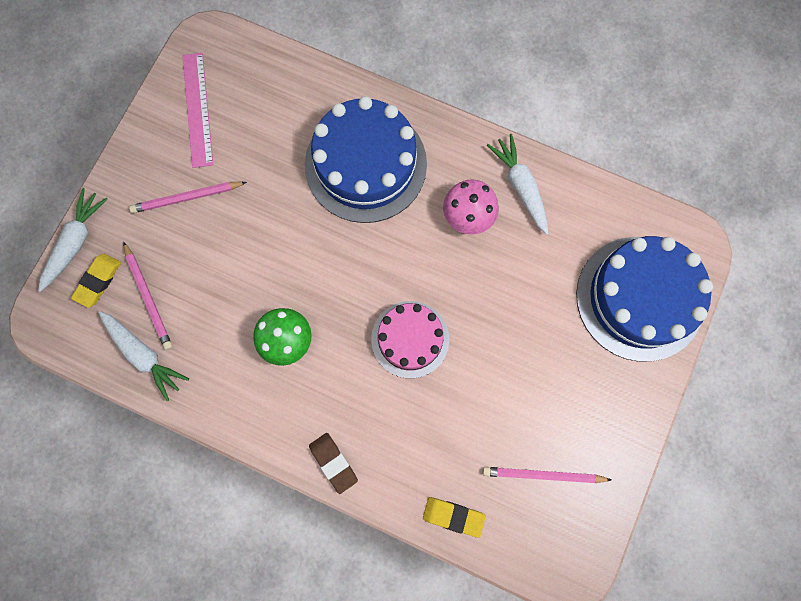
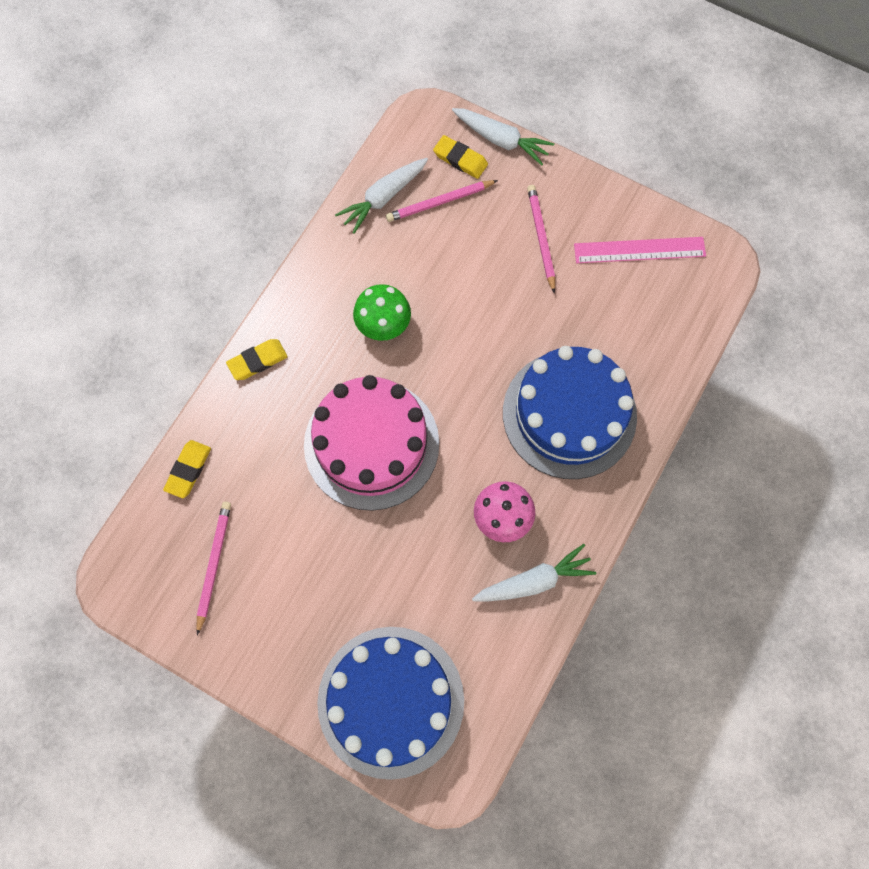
camera: 95 degrees right, 5 degrees down
(333, 462) = (258, 361): brown eraser -> yellow eraser
(410, 339) = (371, 444): pink cake -> pink cake, size x1.65

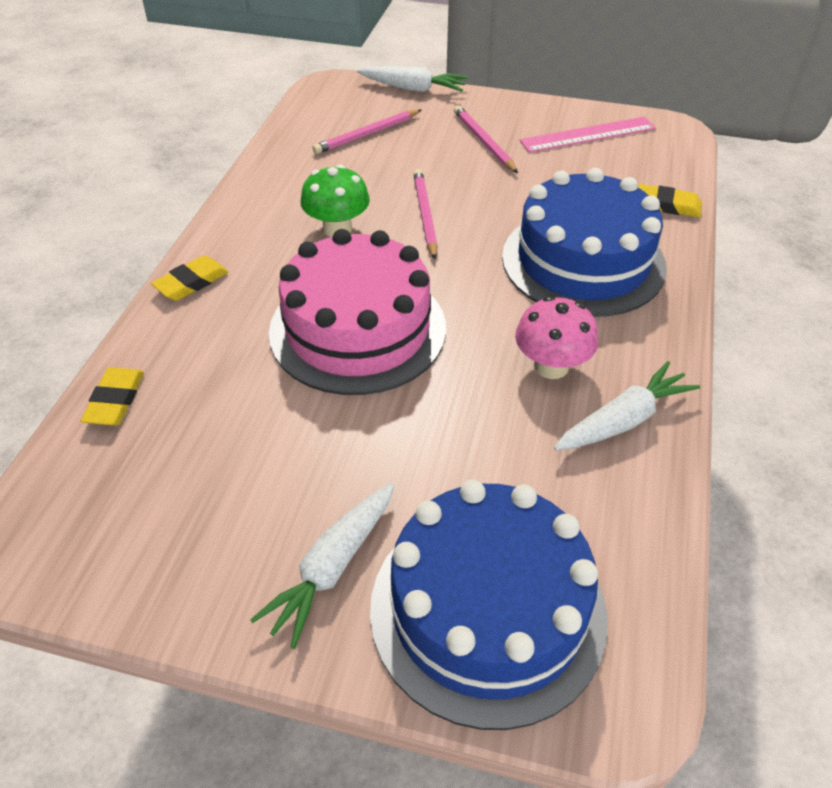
camera: 15 degrees left, 25 degrees down
(214, 565) = (169, 498): pink pencil -> pink pencil (425, 215)
(383, 198) = (305, 140): white carrot -> white carrot (332, 567)
(460, 159) = (377, 105): yellow eraser -> yellow eraser (667, 205)

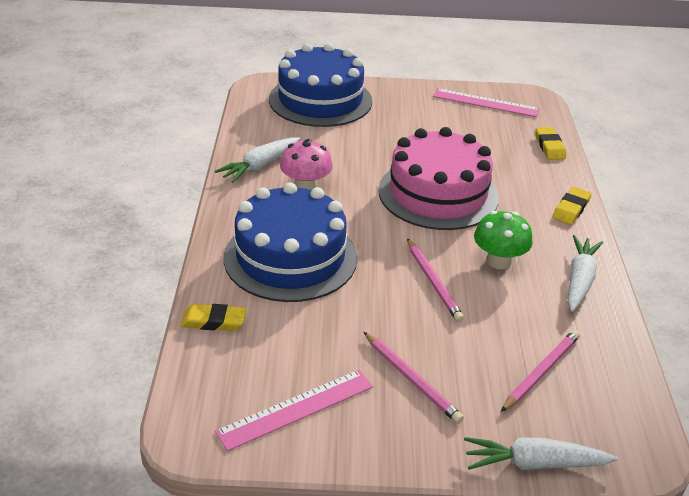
camera: 165 degrees right, 10 degrees down
(132, 545) = (485, 103): none -> pink ruler
(332, 567) = (393, 104): white carrot -> white carrot (579, 280)

